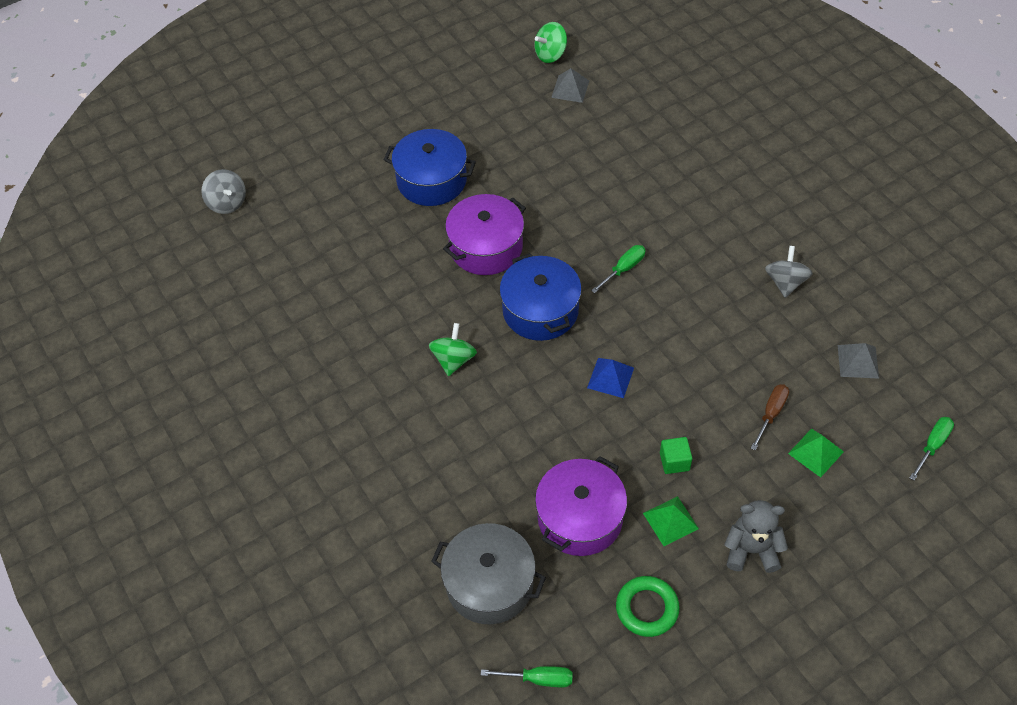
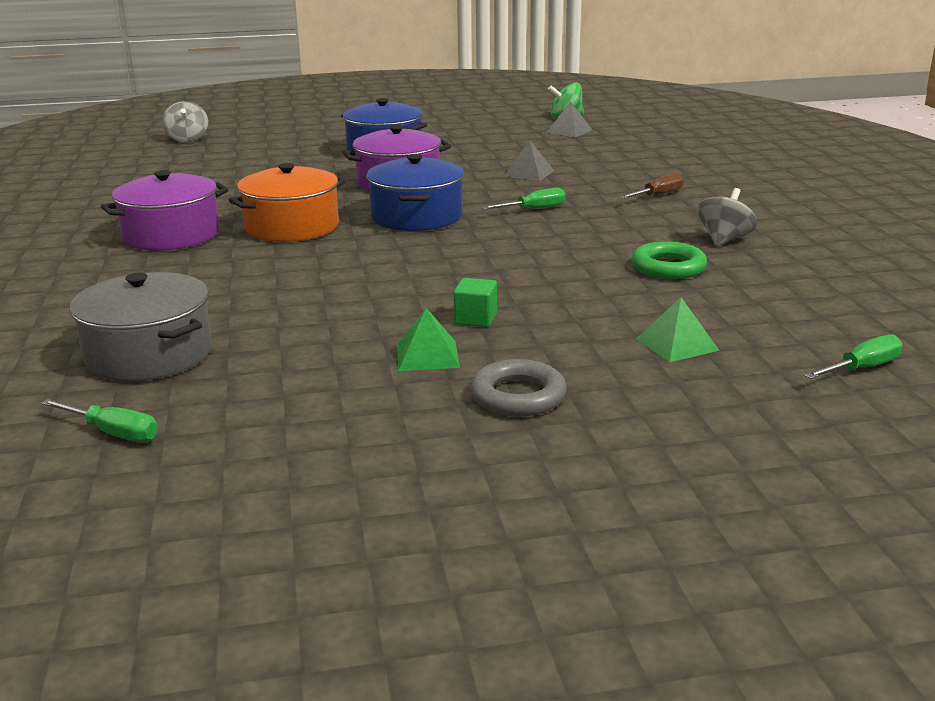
camera: 20 degrees right, 30 degrees down
(453, 360) = (292, 227): green spinning top -> orange pot
(580, 518) = (314, 333): purple pot -> purple pot (171, 235)
(610, 377) = (453, 260): blue pyramid -> none
(647, 608) = (323, 410): green ring -> green ring (668, 267)
(751, 550) = (518, 396): grey teddy bear -> grey ring
(771, 413) = (636, 310): brown screwdriver -> brown screwdriver (658, 195)
(858, 361) = (786, 296): grey pyramid -> grey pyramid (529, 173)

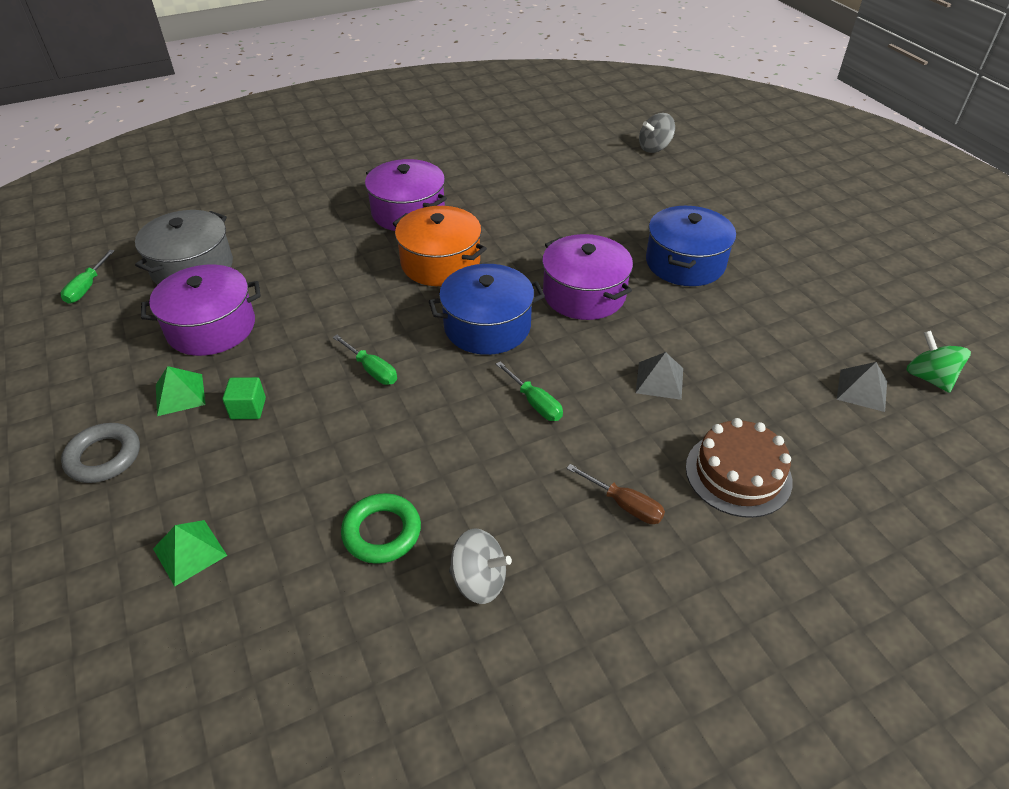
camera: 75 degrees right, 20 degrees up
(305, 340) = (211, 327): none -> purple pot
(637, 166) = (738, 474): none -> brown cake
(862, 368) = (122, 715): green screwdriver -> green screwdriver (372, 370)

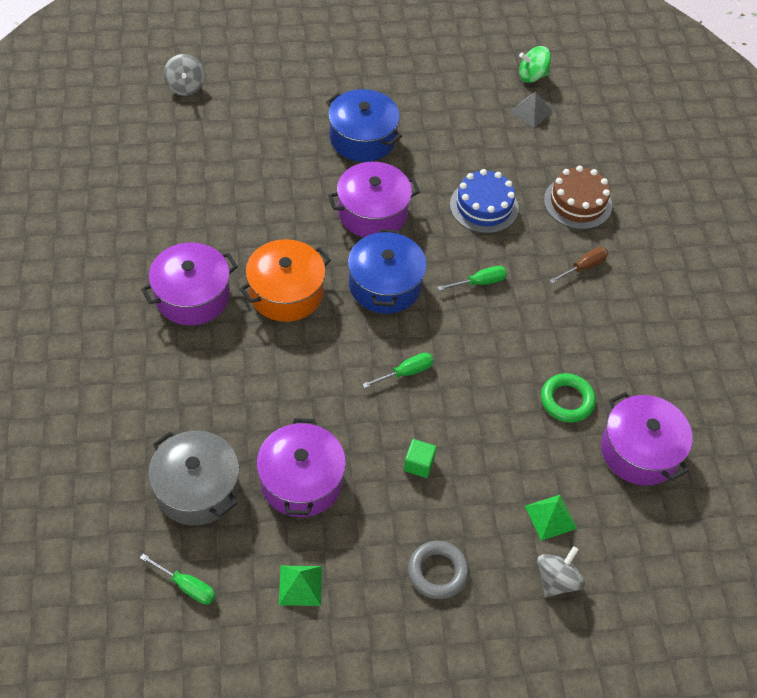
camera: 75 degrees left, 10 degrees up
(180, 394) = (383, 512): green pyramid -> green pyramid (300, 585)
(319, 641) = (639, 451): none -> purple pot
(479, 581) = (618, 358): grey spinning top -> grey spinning top (556, 580)
(659, 380) = (484, 206): grey pyramid -> blue cake

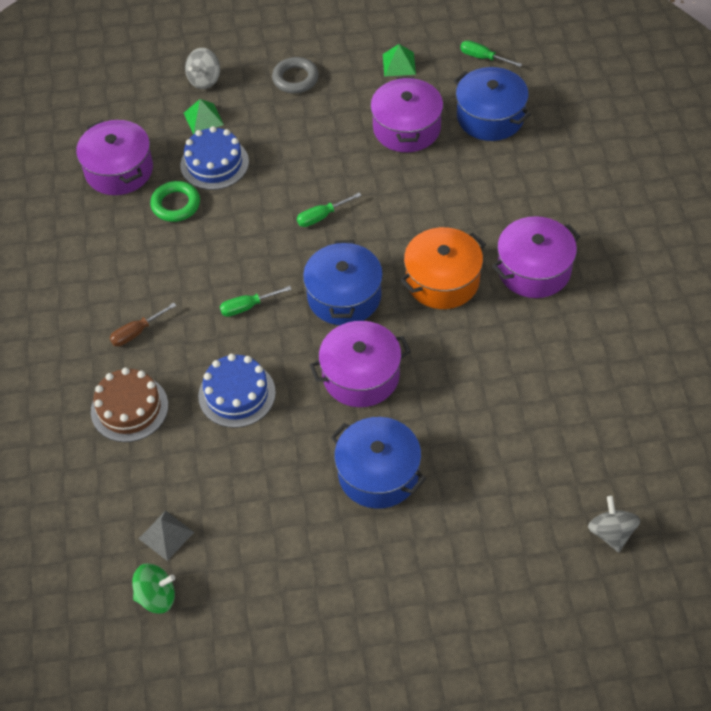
camera: 175 degrees left, 0 degrees up
(197, 488) = (490, 117): grey pot -> blue pot
(419, 464) = (310, 146): green cube -> none
(530, 450) = (214, 163): none -> blue cake

